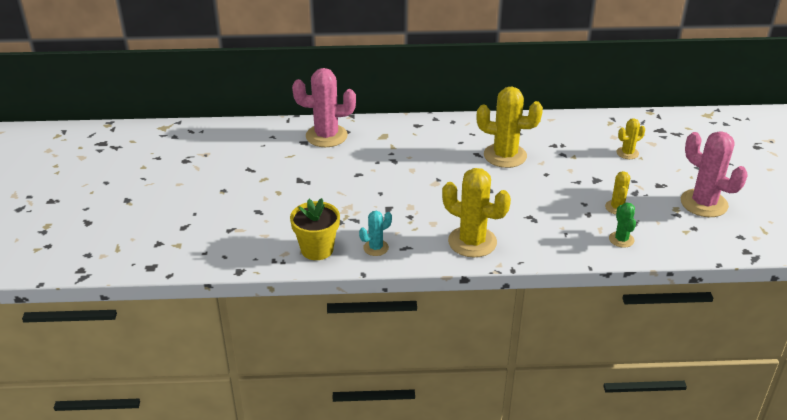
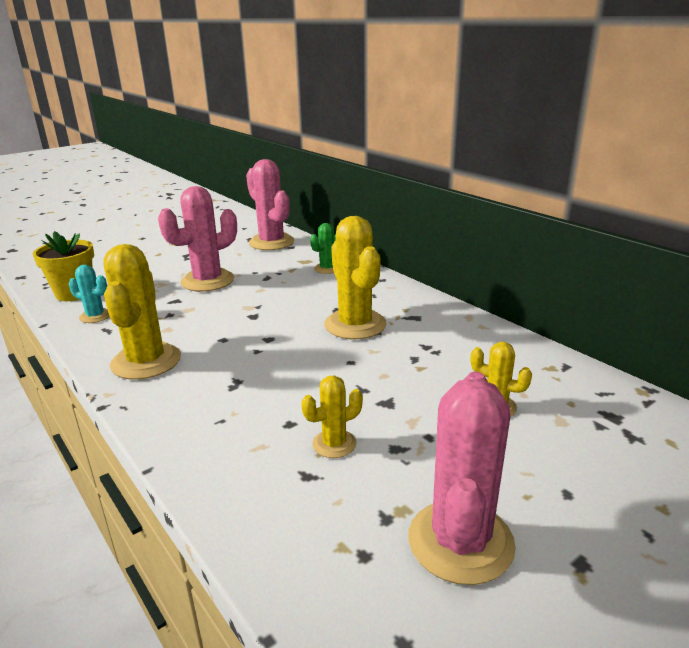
camera: 55 degrees right, 10 degrees down
(369, 185) = (207, 281): none -> pink cactus
(621, 239) = (248, 476): green cactus -> green cactus (327, 269)

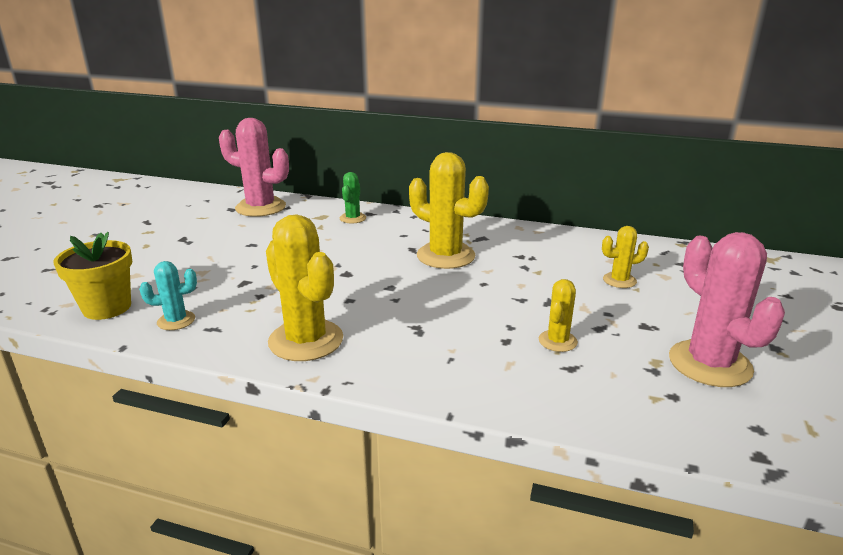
camera: 35 degrees left, 0 degrees up
(207, 281) = (250, 256): pink cactus -> none

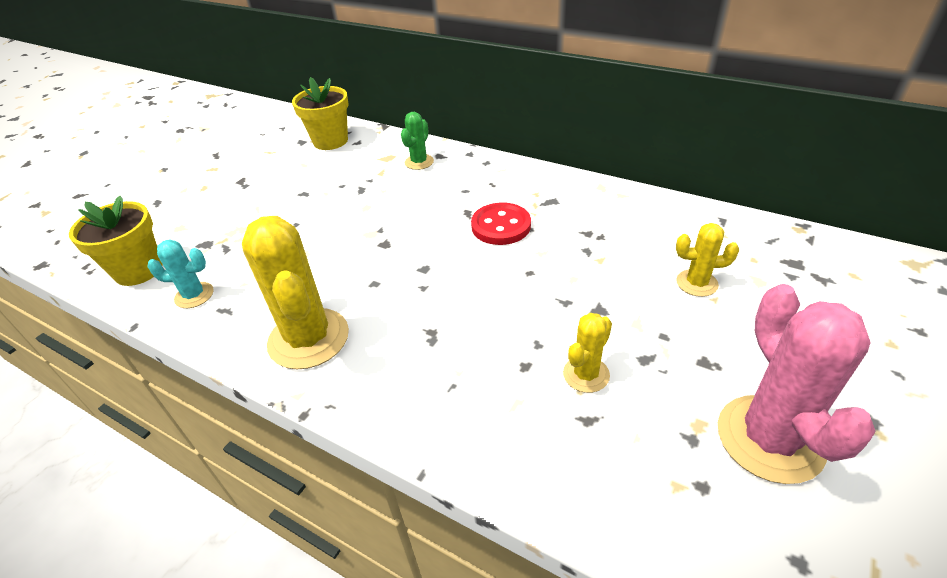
camera: 15 degrees right, 15 degrees up
(261, 207) = (330, 141): pink cactus -> yellow flower pot
(445, 256) = (501, 226): yellow cactus -> red button

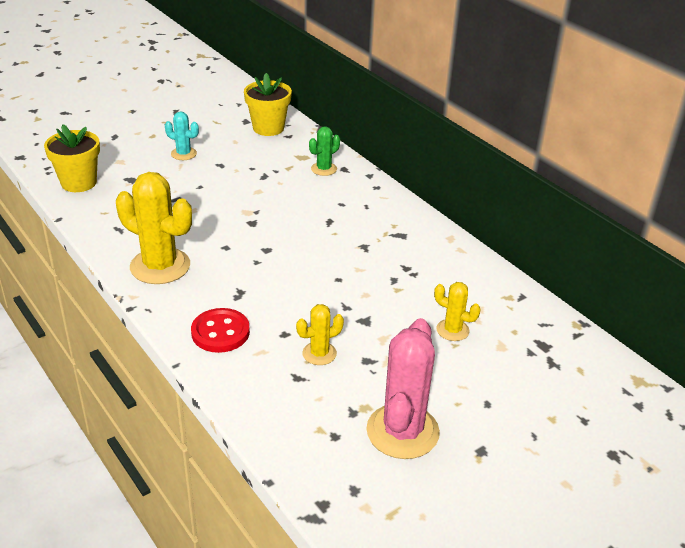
camera: 20 degrees right, 5 degrees down
(194, 295) = (105, 212): turquoise cactus -> turquoise cactus (183, 154)
(308, 338) = (160, 266): yellow cactus -> yellow cactus turned 60 degrees counterclockwise
(501, 226) = (345, 240): red button -> red button (220, 332)

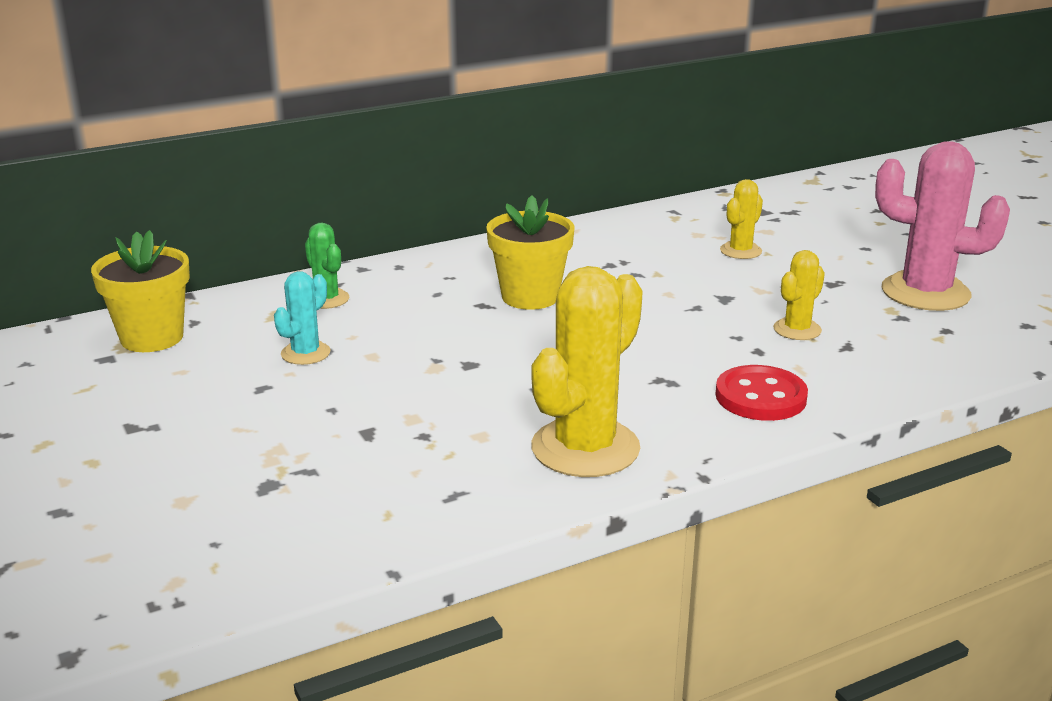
camera: 80 degrees left, 10 degrees down
(79, 183) = (251, 552): yellow flower pot -> yellow flower pot (530, 297)
(183, 154) = (197, 424): turquoise cactus -> turquoise cactus (305, 353)
(319, 353) = (797, 329): yellow cactus -> yellow cactus turned 60 degrees clockwise

